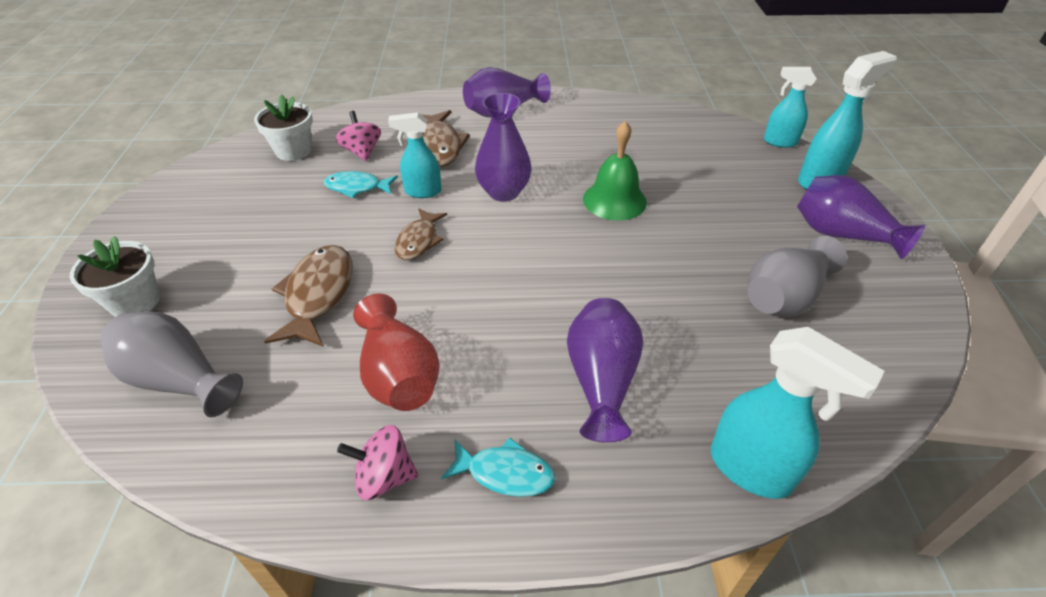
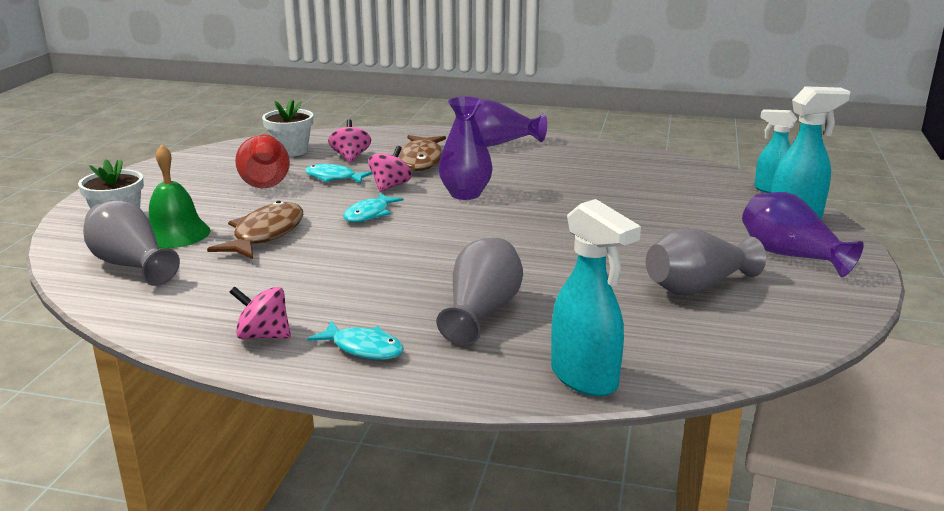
camera: 15 degrees right, 20 degrees down
(399, 375) = (307, 285): red vase -> red vase (265, 181)
(419, 241) = (369, 214): brown fish -> turquoise fish
(422, 191) = (390, 186): turquoise spray bottle -> pink spinning top
(601, 381) = (481, 312): purple vase -> grey vase
(614, 200) = (569, 210): green bell -> green bell (175, 233)

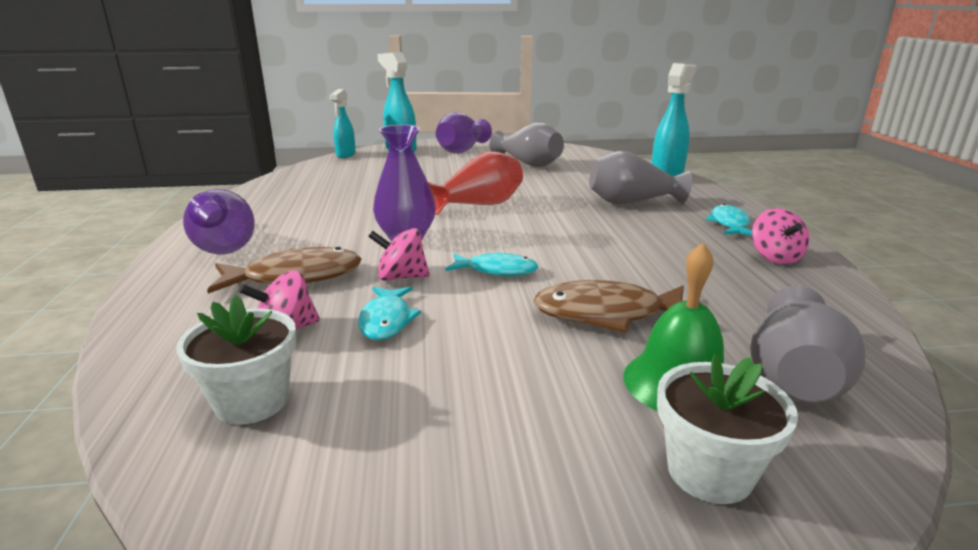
camera: 110 degrees left, 0 degrees up
(265, 181) = (425, 376): red vase -> red vase (479, 205)

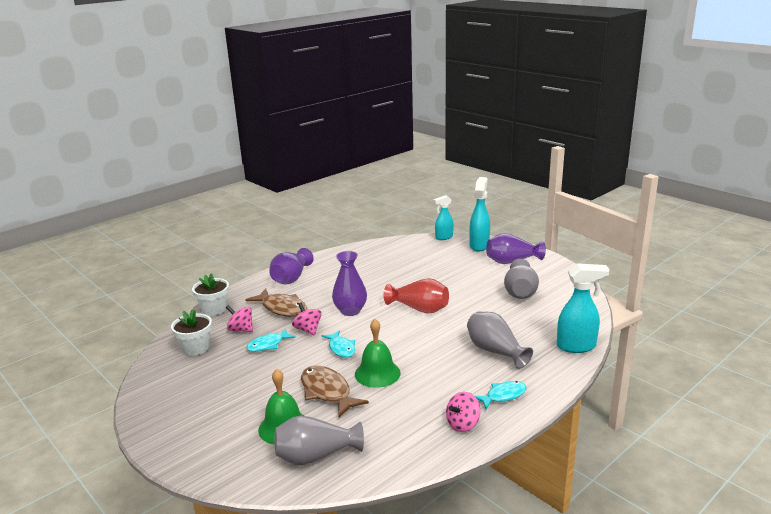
camera: 55 degrees right, 0 degrees up
(599, 267) = (377, 373): none -> green bell
(709, 472) = (229, 449): white flower pot -> white flower pot (214, 309)

